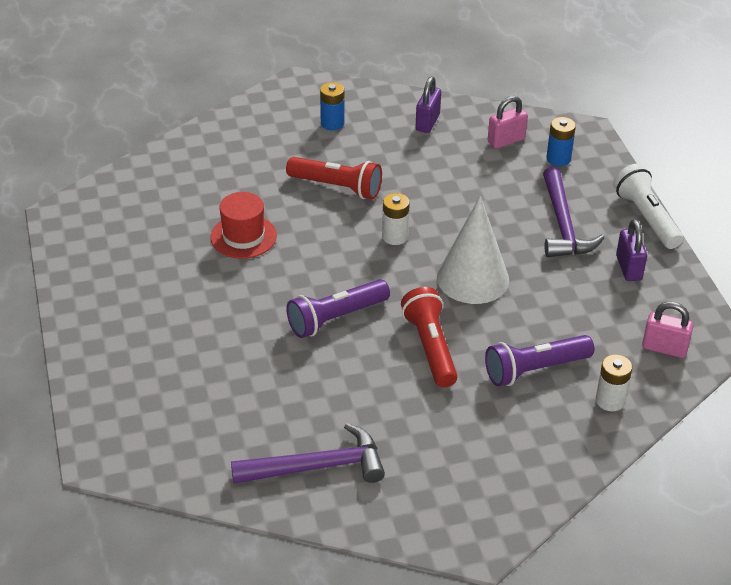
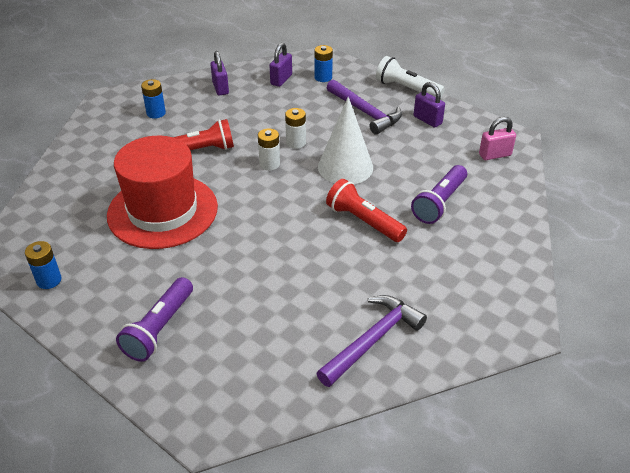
camera: 35 degrees left, 0 degrees up
(89, 255) = (49, 280): none -> blue battery
(243, 236) = (162, 211): red hat -> red hat, size x1.95
(335, 318) = (283, 233): purple flashlight -> purple flashlight (159, 328)
(506, 141) = (281, 79): pink padlock -> purple padlock
(610, 400) = (500, 199): white battery -> white battery (296, 143)

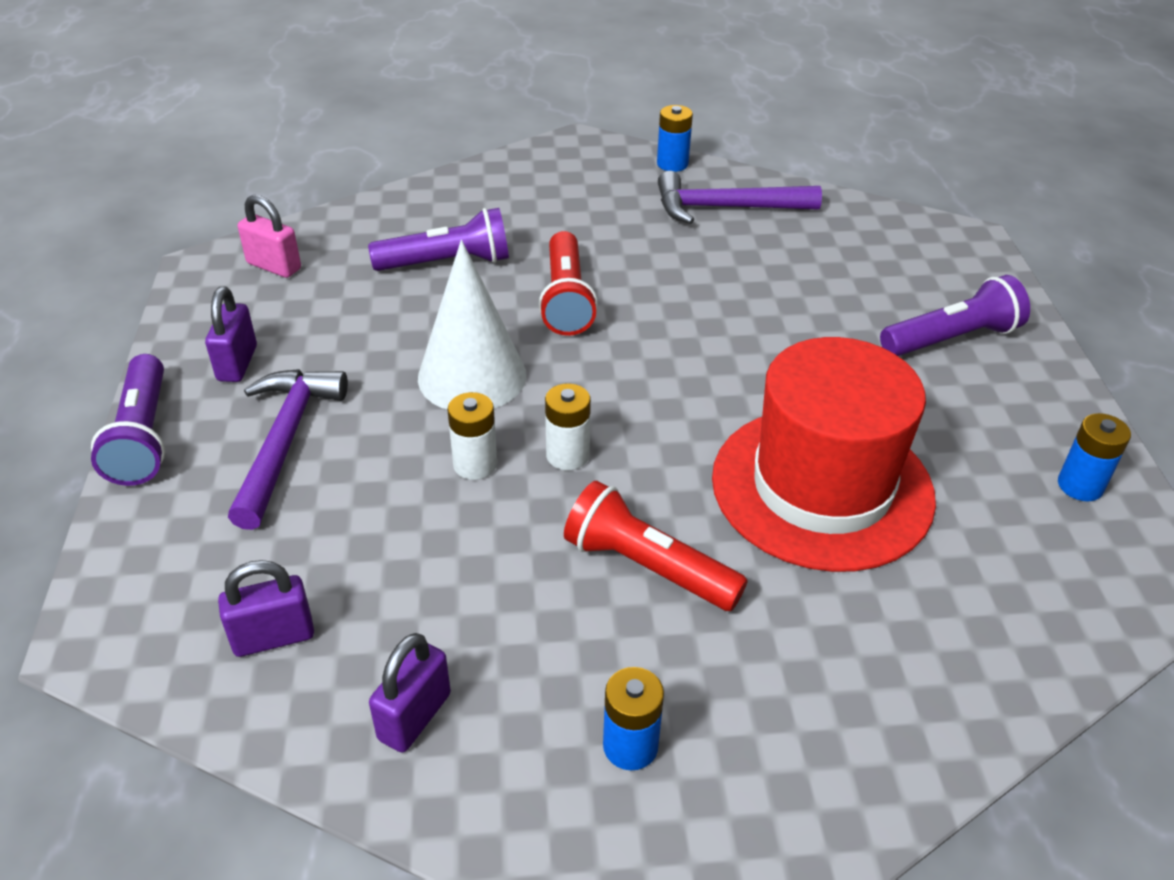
camera: 135 degrees left, 0 degrees up
(323, 77) = (200, 576): blue battery -> blue battery (672, 164)
(406, 89) = (143, 436): white flashlight -> purple flashlight

